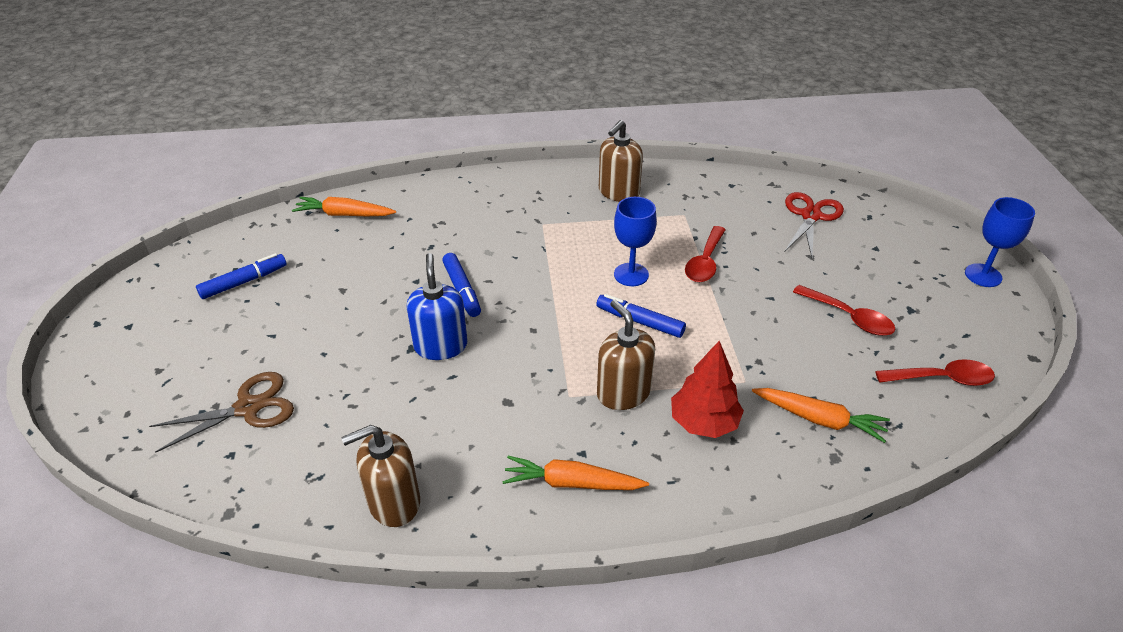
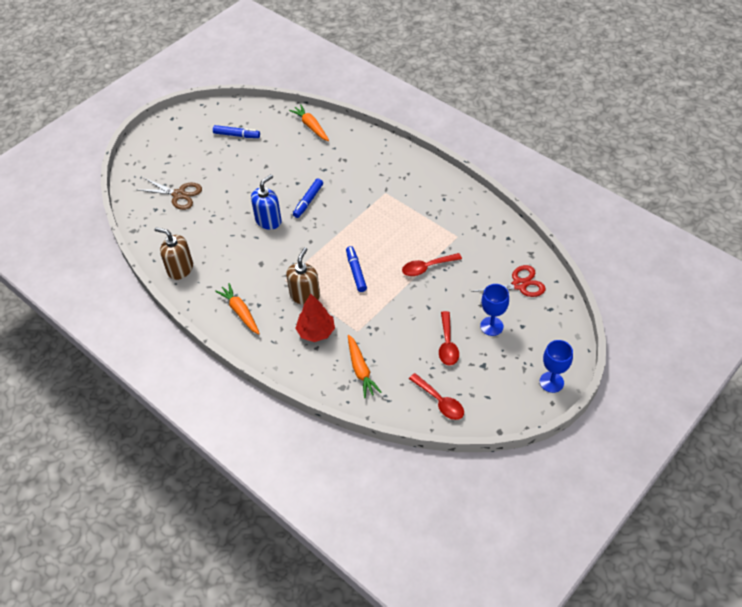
camera: 50 degrees right, 10 degrees up
(618, 192) = (444, 201): brown soap dispenser -> none
(631, 274) = (385, 248): blue goblet -> blue goblet (491, 326)

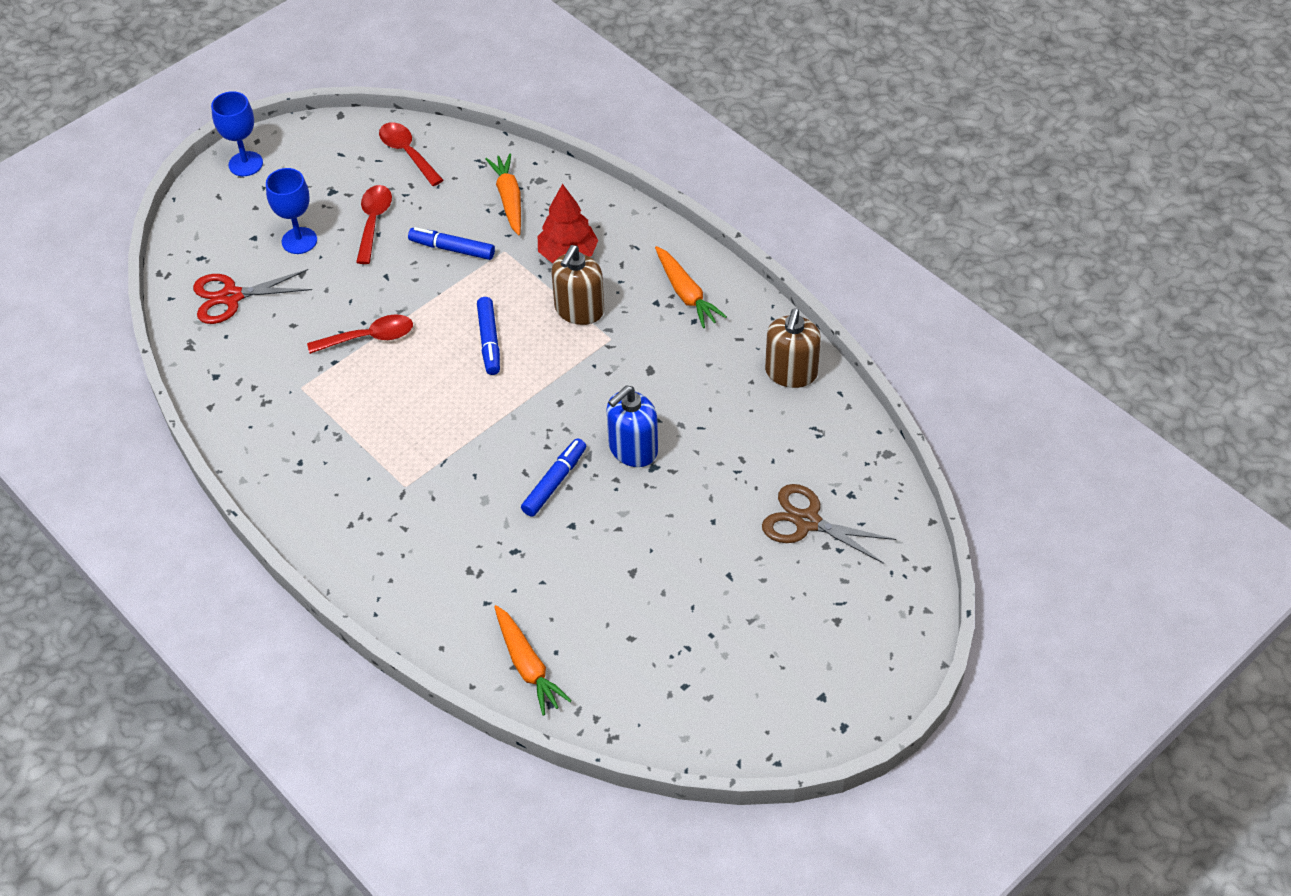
camera: 175 degrees left, 0 degrees up
(180, 269) = (791, 373): brown soap dispenser -> brown soap dispenser turned 75 degrees clockwise
(236, 135) = (693, 660): blue marker -> blue marker (452, 249)

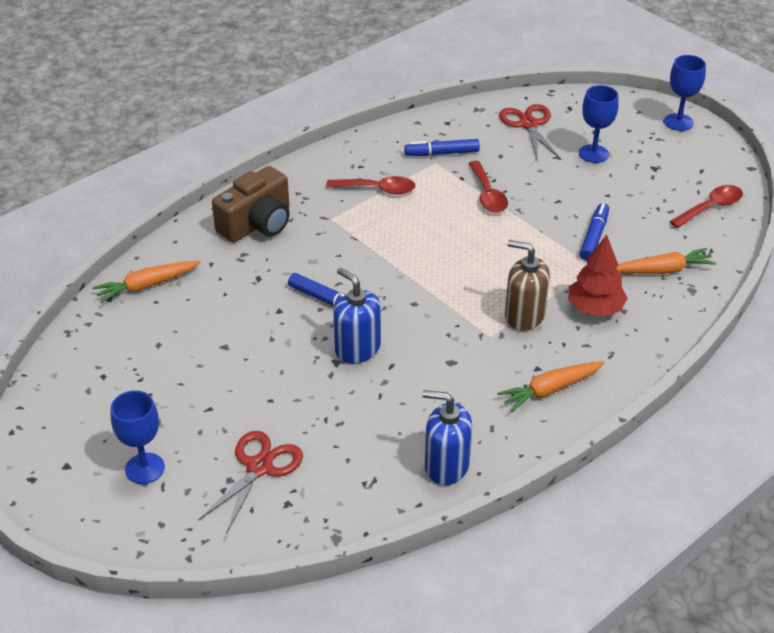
camera: 90 degrees right, 10 degrees down
(373, 222) = (621, 191): red spoon -> red spoon (377, 189)
(411, 561) = (257, 224): none -> brown camera
(489, 340) = (485, 260): blue marker -> blue marker (442, 153)
(791, 373) = (446, 466): brown soap dispenser -> blue soap dispenser
(807, 521) = (259, 467): brown scissors -> red scissors
(818, 622) = (145, 468): none -> blue goblet

